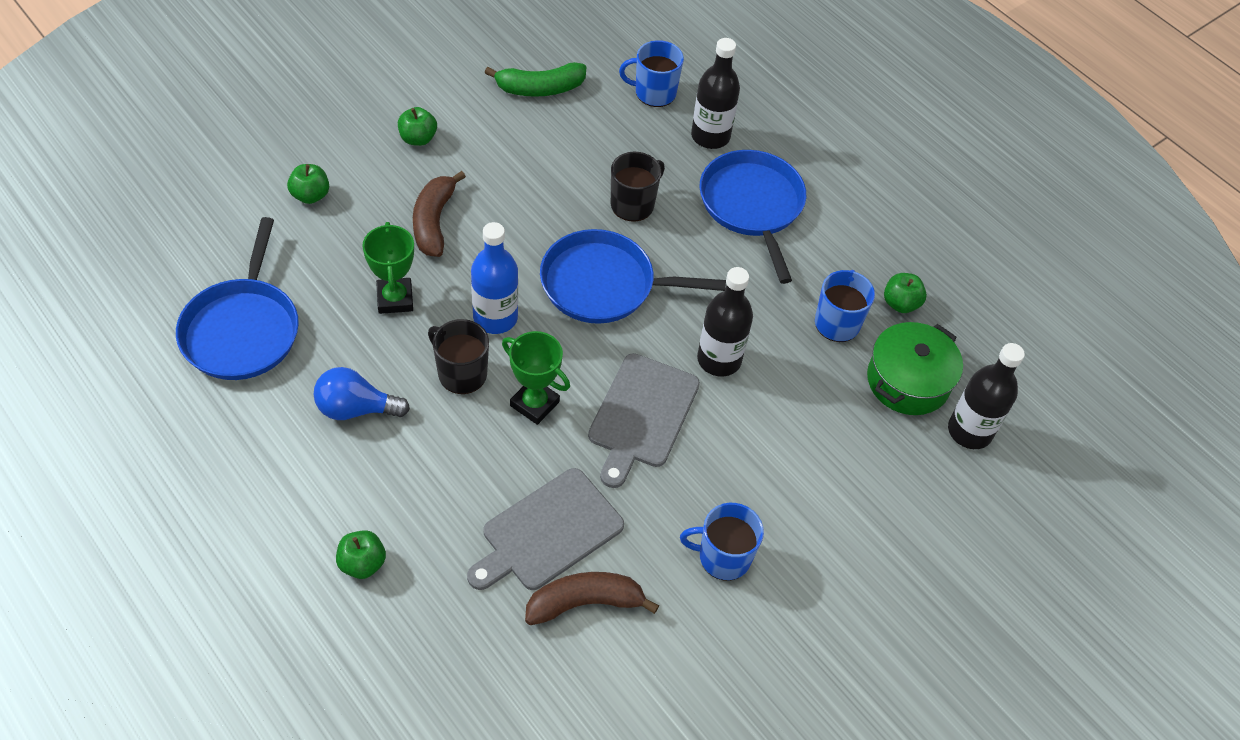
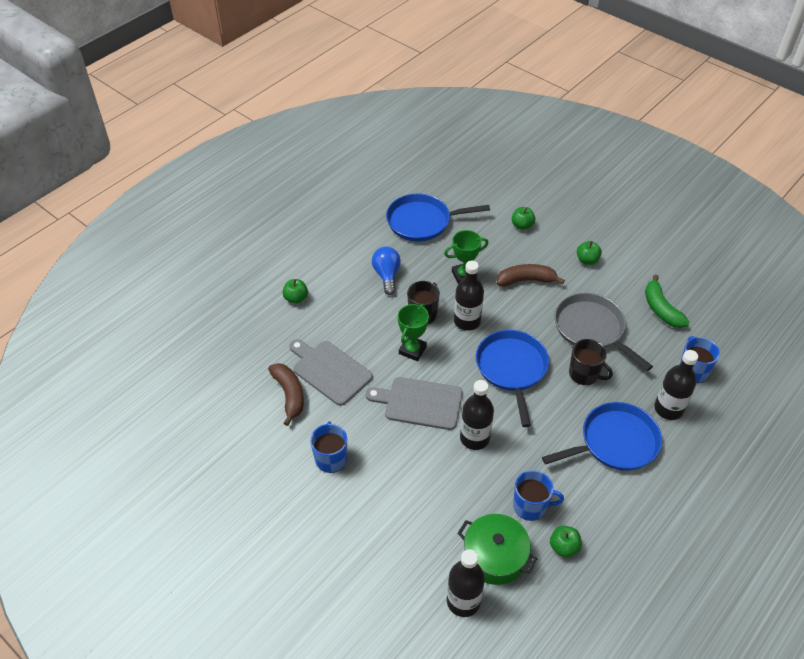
camera: 85 degrees right, 5 degrees down
(495, 318) = (467, 321): blue bottle -> black bottle
(554, 173) = (591, 329): none -> grey pan

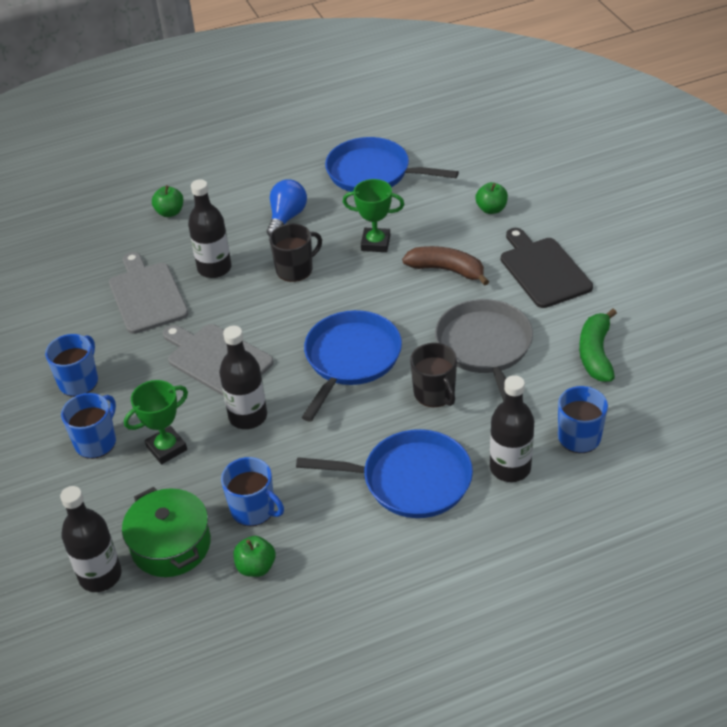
camera: 30 degrees right, 5 degrees down
(289, 395) = (87, 305): brown banana -> none
(381, 500) = (96, 442): none -> blue mug
(412, 350) = (253, 303): green trophy -> green trophy (166, 448)
(467, 321) = (339, 292): black bottle -> black bottle (214, 268)
(587, 260) = (543, 270): green apple -> black cutting board

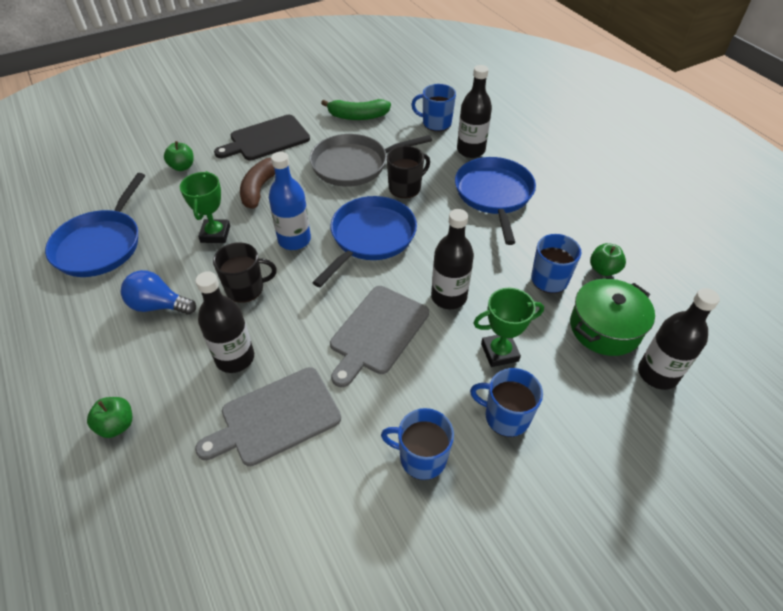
camera: 100 degrees left, 5 degrees up
(166, 448) = (499, 352): green trophy -> green trophy turned 60 degrees counterclockwise
(295, 269) = (246, 288): black mug -> black mug turned 120 degrees clockwise
(351, 359) = (370, 237): blue pan -> blue pan turned 105 degrees clockwise
(356, 299) = (294, 240): none -> blue bottle

